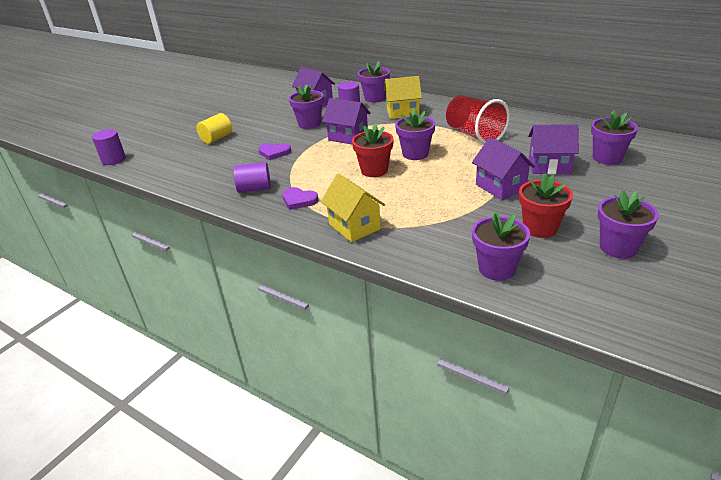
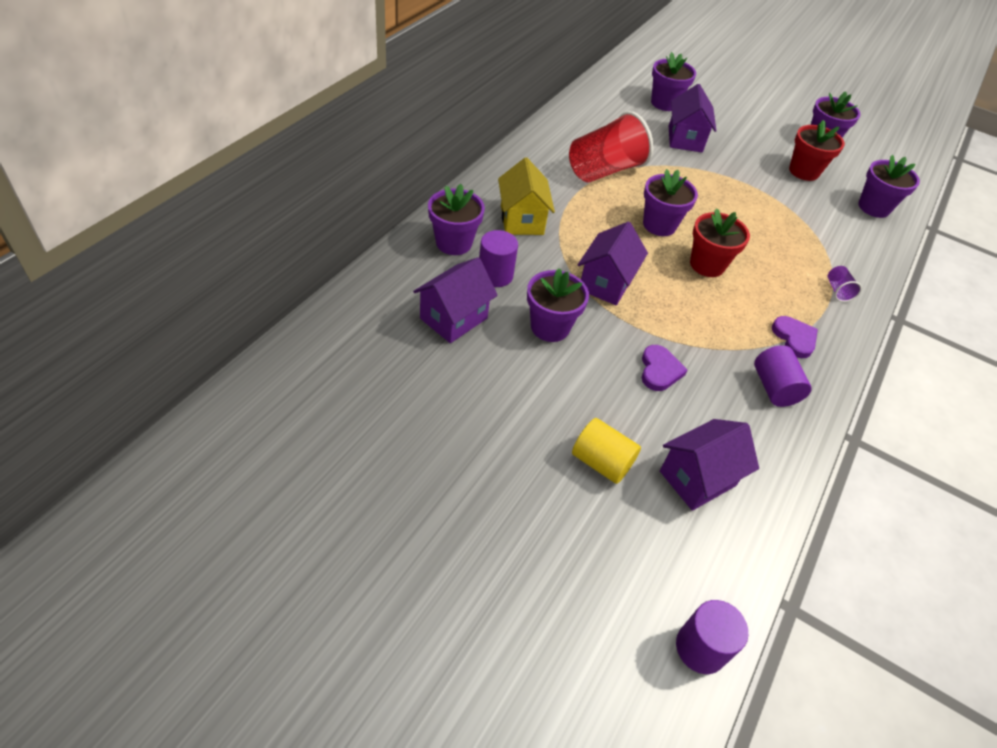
camera: 100 degrees left, 15 degrees up
(299, 200) = (794, 338): purple heart -> purple heart turned 45 degrees counterclockwise
(354, 226) = (837, 291): yellow house -> purple cup
(500, 187) = (733, 178): purple house -> purple house (697, 478)

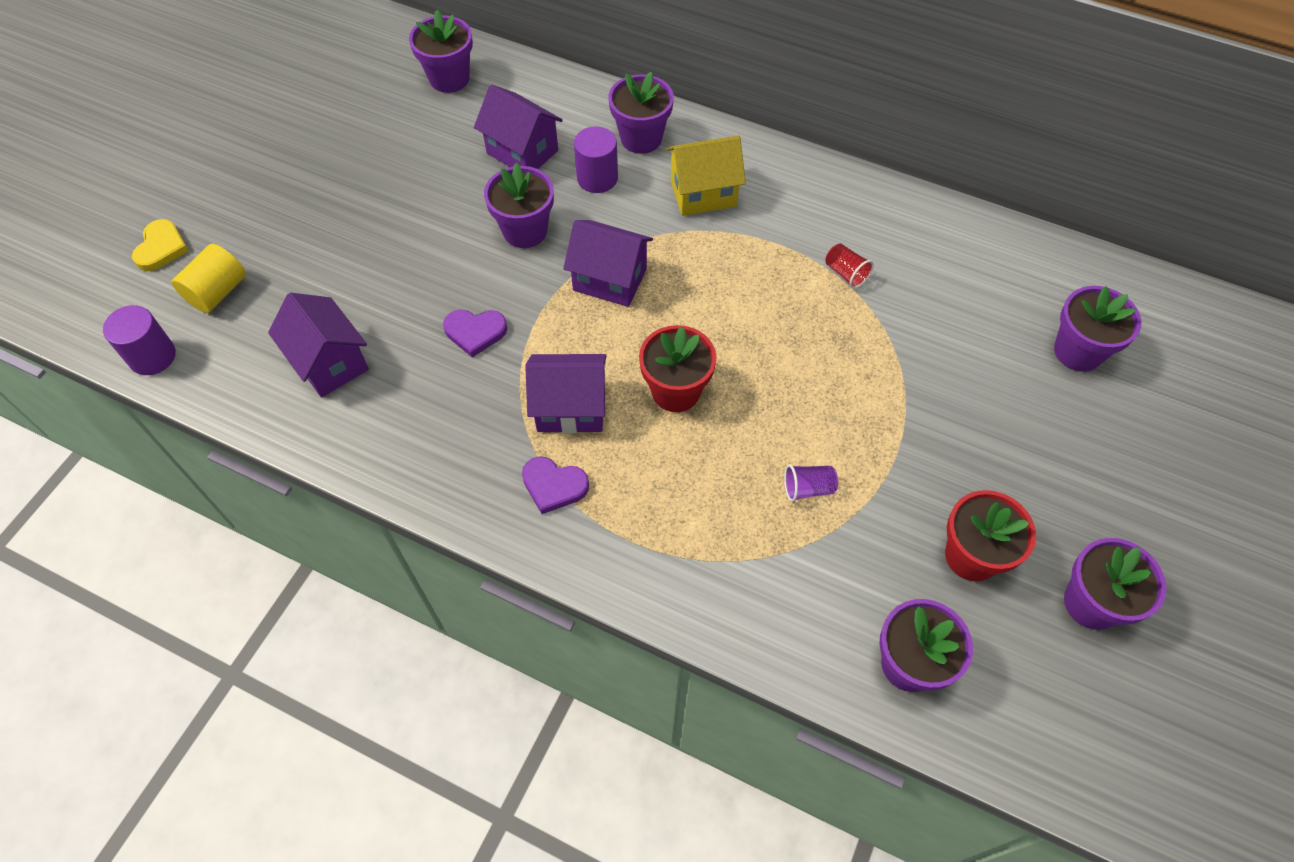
camera: 90 degrees right, 10 degrees up
(544, 652) = (161, 248): none -> yellow heart
(601, 462) = (347, 281): yellow cylinder -> yellow cylinder (218, 292)
(604, 170) = (846, 273): red cup -> red cup, size x0.41
(659, 225) = (744, 337): purple flower pot -> purple flower pot (449, 78)
(685, 139) = (981, 377): purple house -> purple house (570, 408)
(774, 388) = (463, 451): purple cylinder -> none
(794, 338) = (554, 486): purple heart -> purple heart turned 45 degrees clockwise
(837, 291) = (665, 560): purple cup -> purple cup (808, 488)

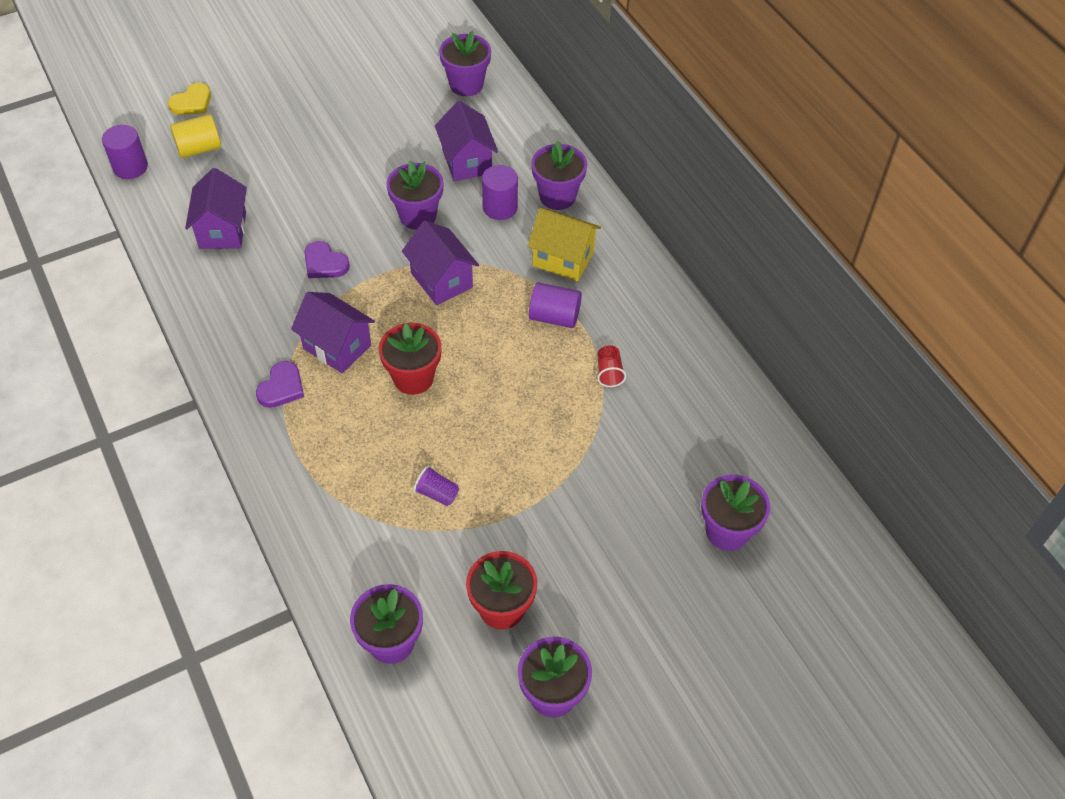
camera: 35 degrees right, 5 degrees down
(554, 486) = (281, 387): purple heart -> purple heart turned 120 degrees counterclockwise
(748, 251) = (554, 317): none -> purple cylinder

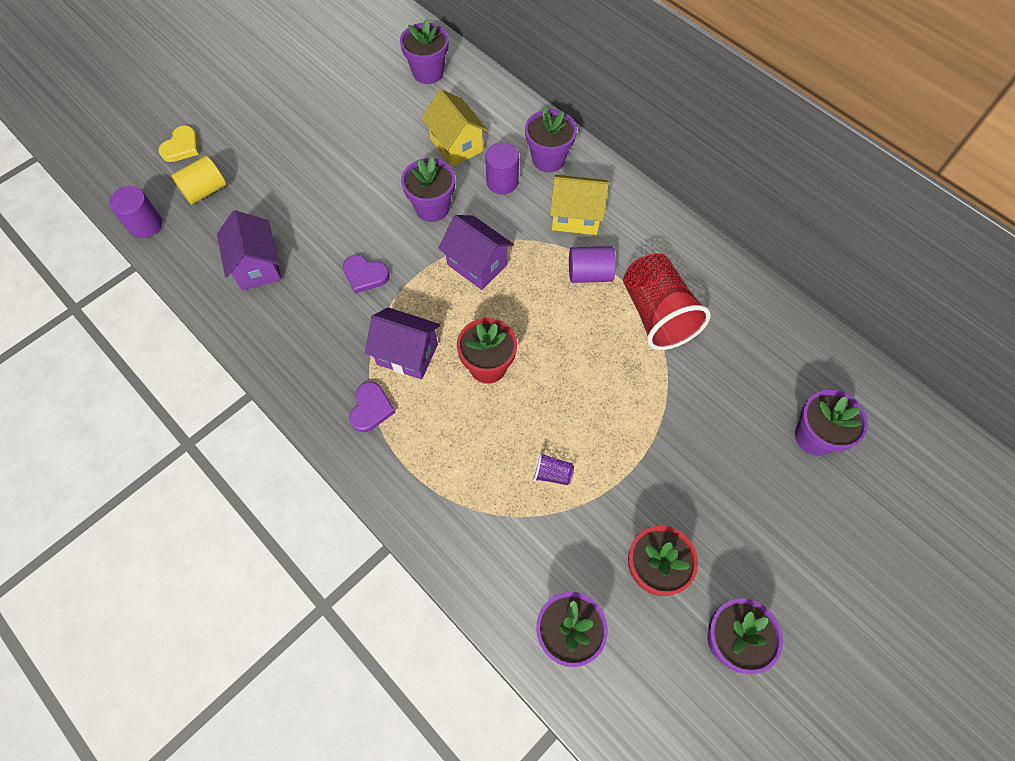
camera: 15 degrees left, 10 degrees up
(467, 161) = (456, 145): purple house -> yellow house
(609, 372) = (657, 314): red cup -> red cup, size x2.45

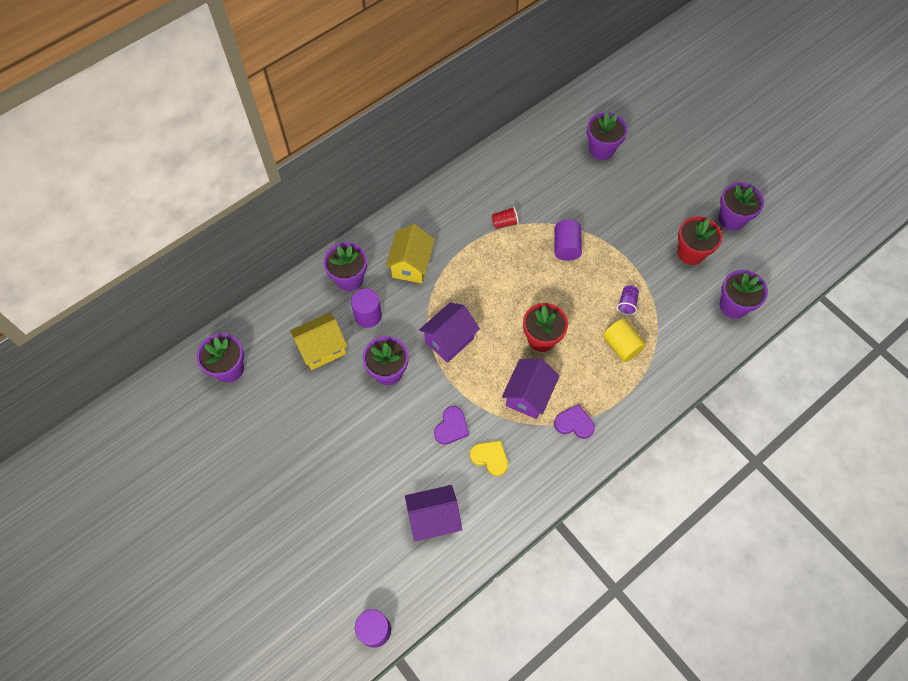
camera: 85 degrees left, 0 degrees up
(182, 147) = (281, 603): yellow heart -> yellow heart (490, 458)
(205, 190) = (341, 574): yellow cylinder -> yellow cylinder (621, 346)
(589, 274) = (465, 262): purple cylinder -> purple cylinder (566, 247)
(657, 314) = (504, 223): red cup -> red cup, size x0.41

